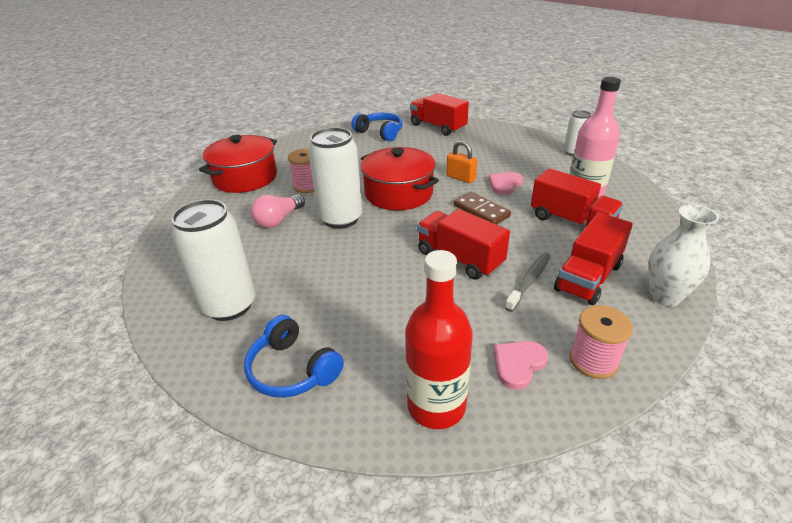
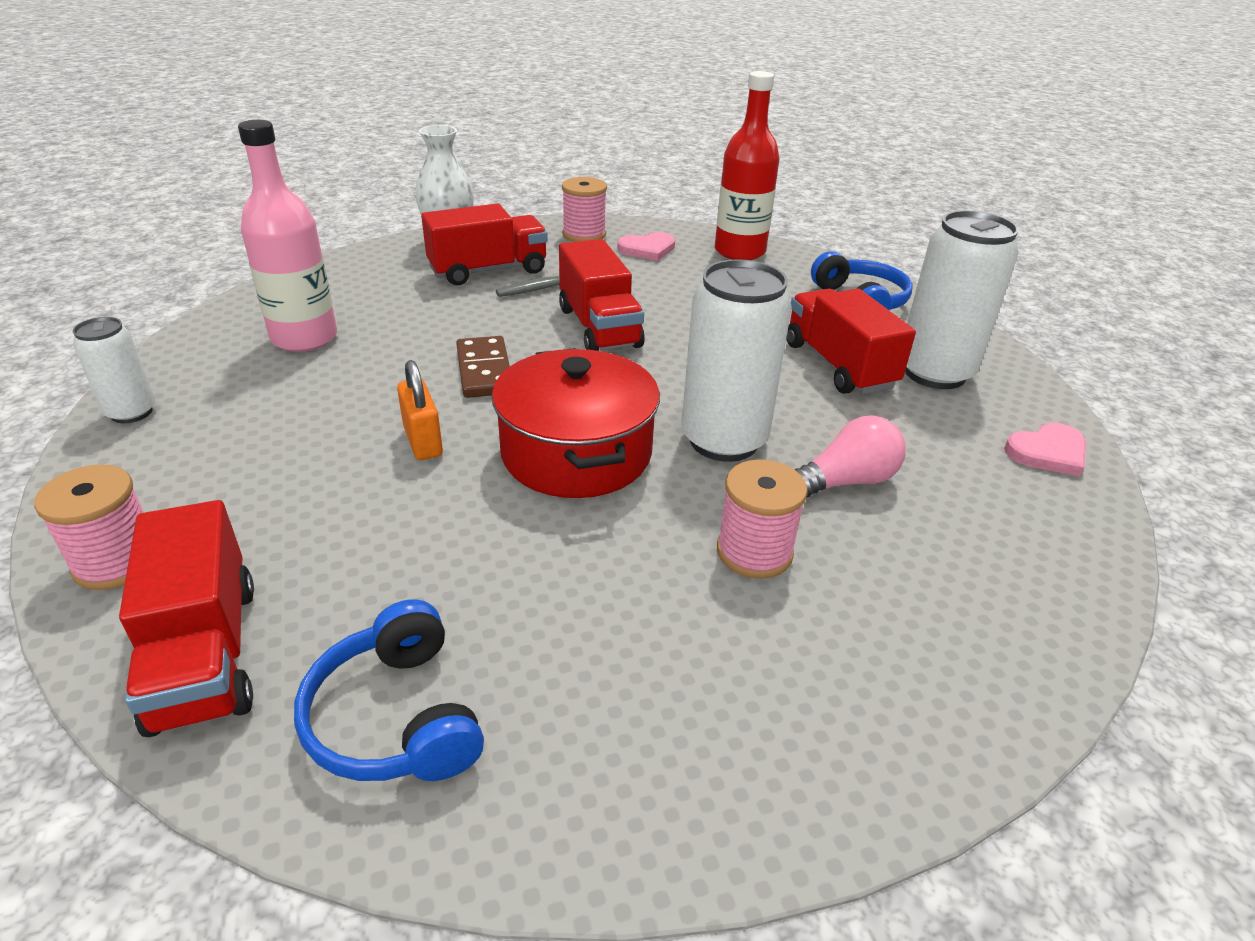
camera: 155 degrees left, 0 degrees up
(245, 178) = (921, 660): red pot -> none
(490, 130) = (117, 562): none -> pink spool
(504, 184) = (375, 398): pink heart -> pink heart (1048, 452)
(571, 221) = (394, 317): red truck -> red truck (838, 365)

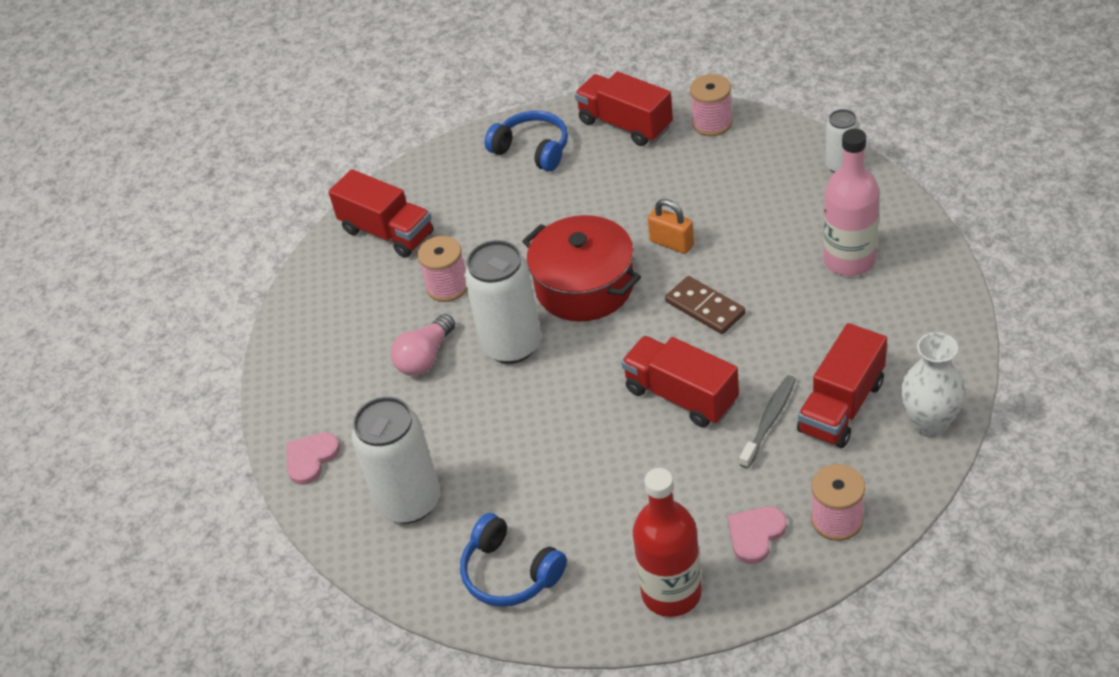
camera: 155 degrees right, 10 degrees up
(838, 365) = (482, 465): red truck -> red truck (387, 232)

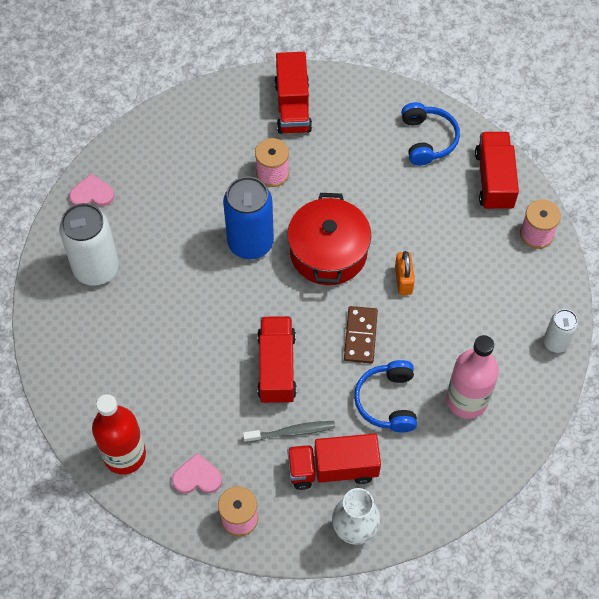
camera: 45 degrees right, 15 degrees up
(425, 357) = (207, 201): pink light bulb -> none
(510, 573) = (82, 357): blue headphones -> blue headphones (387, 401)
(512, 345) = (250, 243): white can -> blue can

